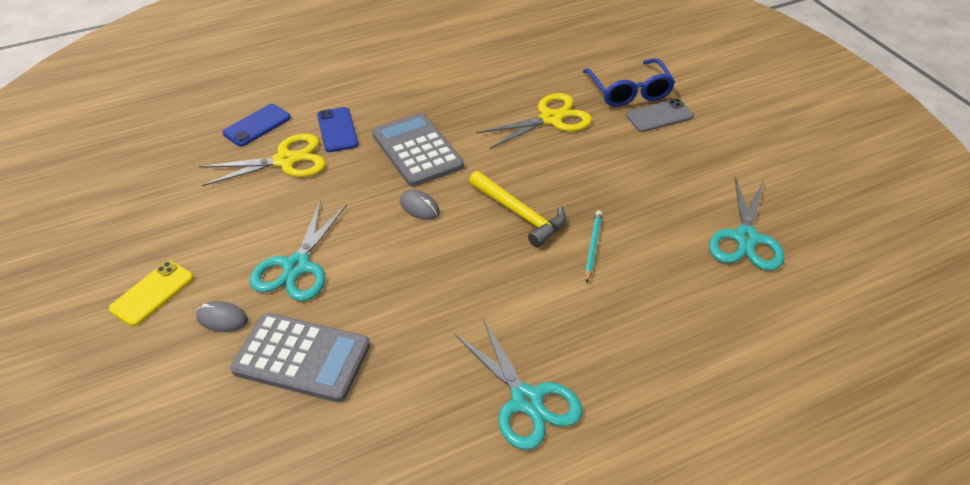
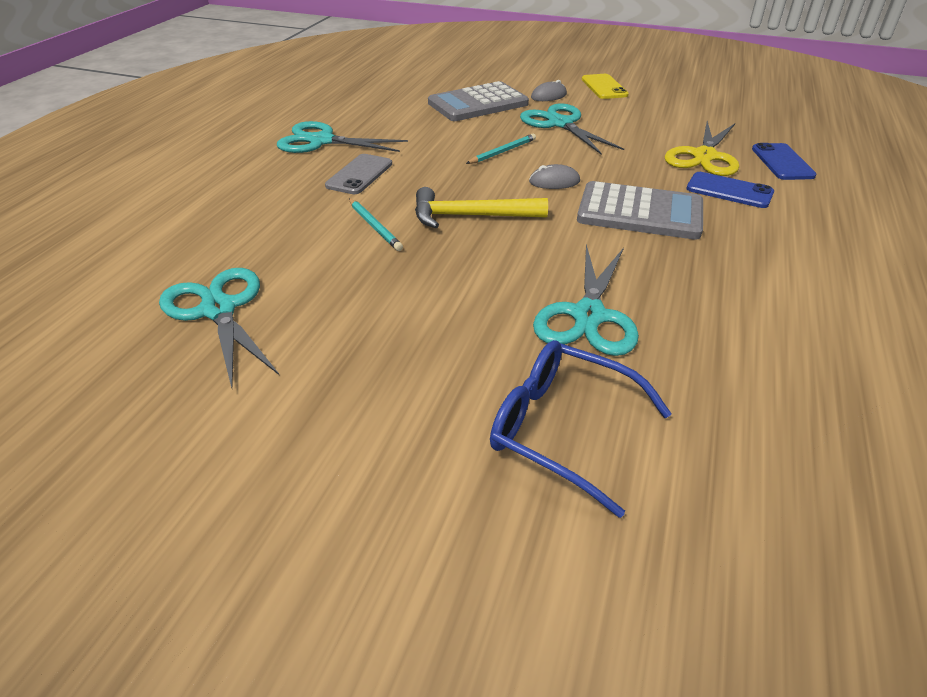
camera: 135 degrees right, 5 degrees down
(400, 264) = (502, 152): none -> turquoise pencil
(550, 119) = (588, 316): yellow scissors -> turquoise scissors
(659, 116) = (469, 412): grey phone -> grey phone (359, 175)

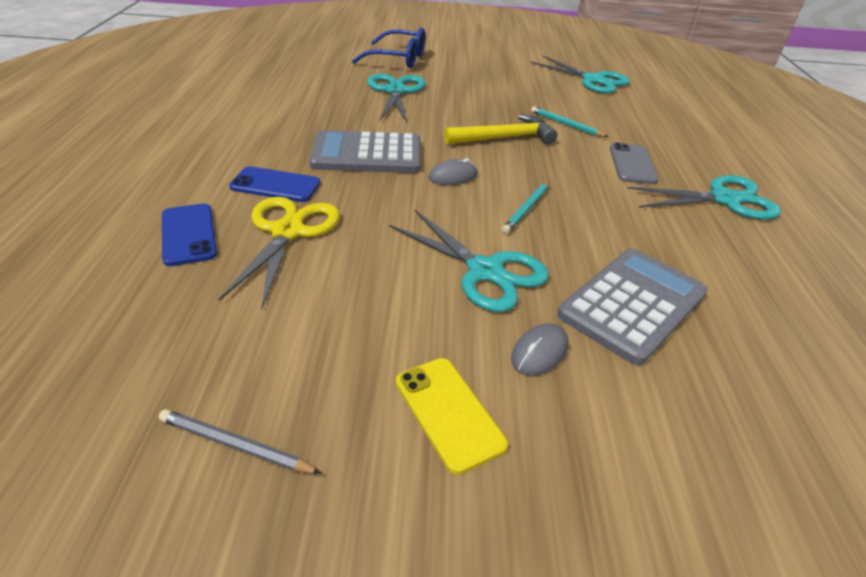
camera: 160 degrees right, 0 degrees up
(700, 90) = (236, 445): none -> grey pencil

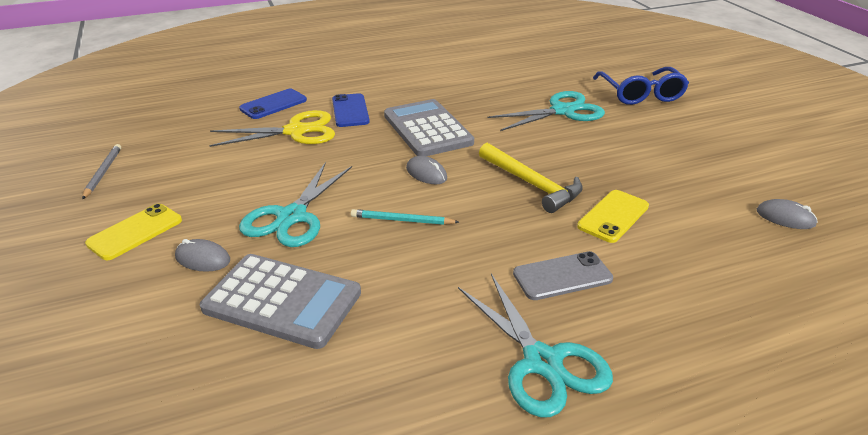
camera: 70 degrees right, 5 degrees down
(566, 124) = (613, 216): turquoise pencil -> yellow phone
(593, 80) = (785, 217): turquoise scissors -> grey mouse

